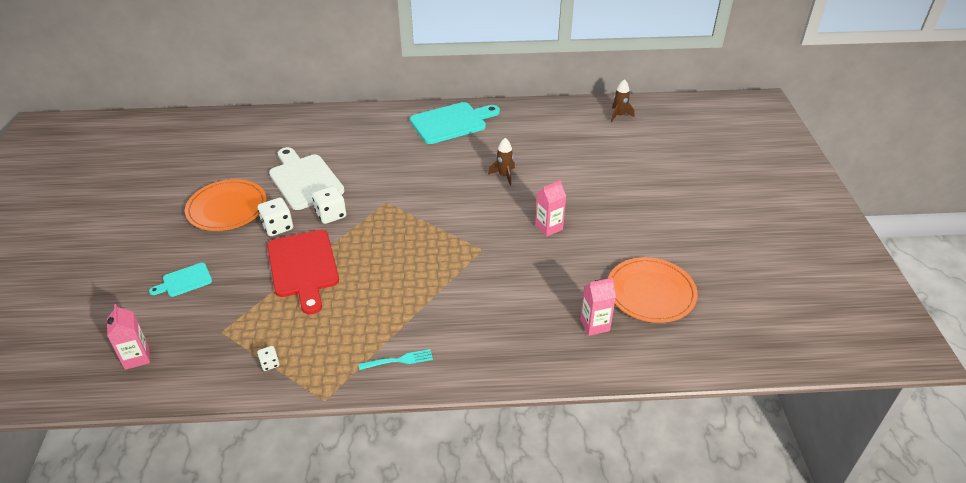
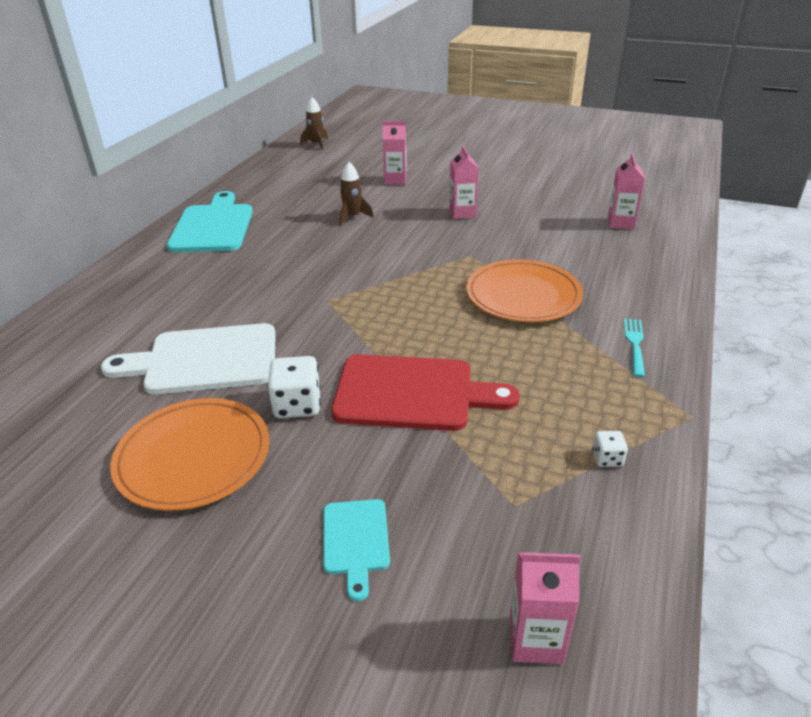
camera: 65 degrees left, 5 degrees down
(331, 215) = (313, 349): white dice -> none
(583, 176) = (395, 180): none -> pink carton
(651, 293) = (588, 190): orange plate -> orange plate (523, 295)

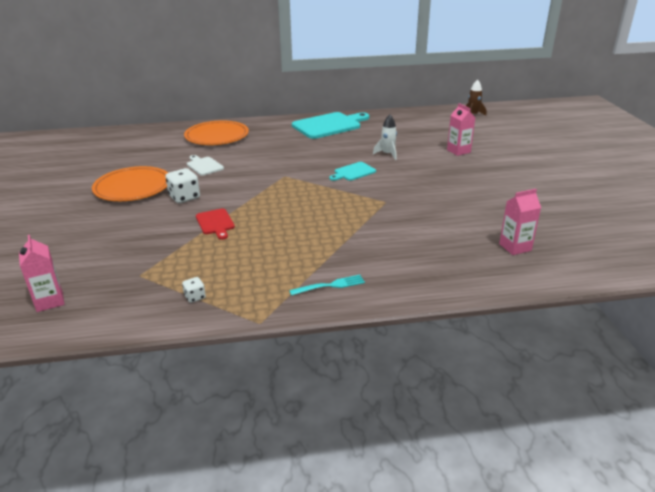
camera: 60 degrees right, 5 degrees down
(204, 360) = (204, 166): white cutting board -> white cutting board, size x0.51
(352, 217) = (387, 154): brown rocket -> white rocket
(356, 540) = (96, 240): turquoise cutting board -> turquoise cutting board (353, 172)
(412, 393) = (215, 223): red cutting board -> red cutting board, size x0.51
(462, 213) = (441, 184): pink carton -> none
(523, 295) = (352, 231): orange plate -> orange plate (217, 136)

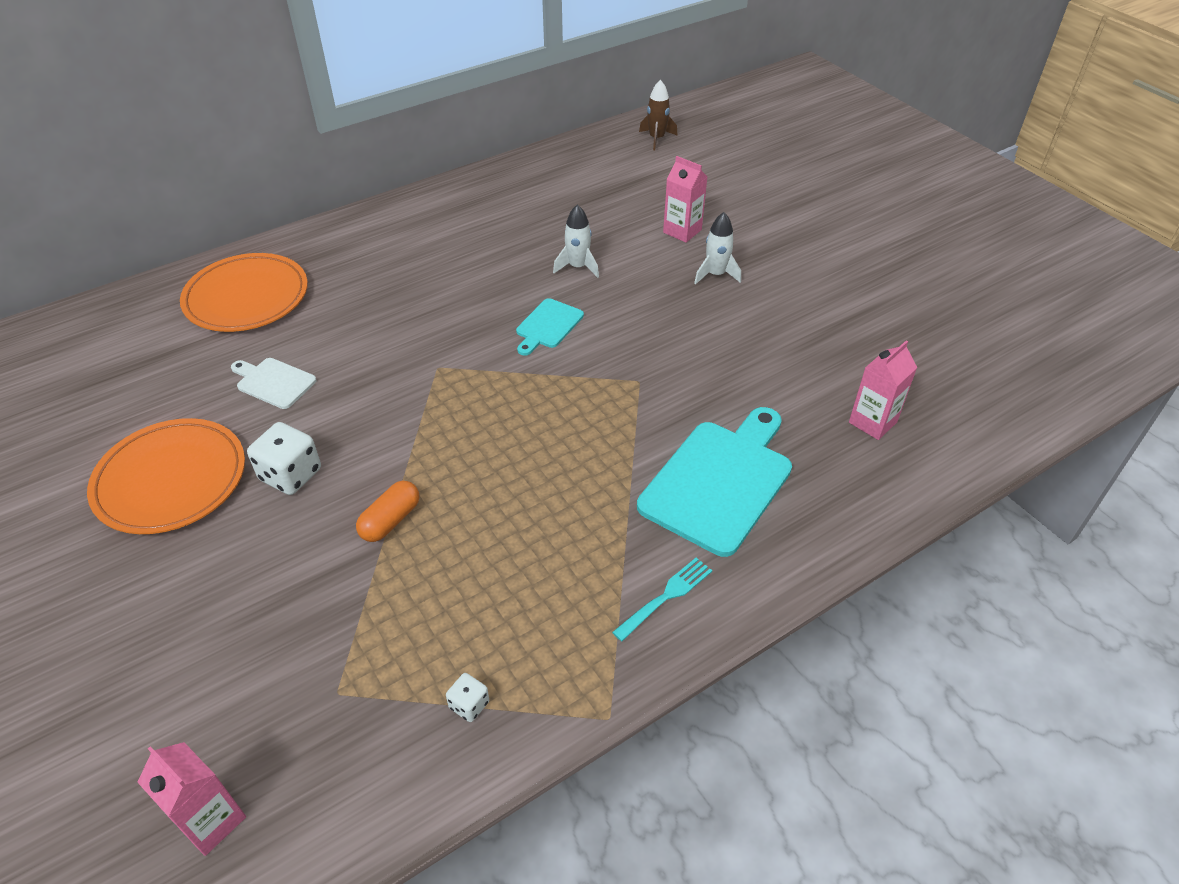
camera: 25 degrees left, 15 degrees up
(215, 223) = (390, 520): red cutting board -> orange capsule
(329, 125) = (437, 218): turquoise cutting board -> turquoise cutting board (719, 481)
(464, 170) = (716, 274): none -> white rocket

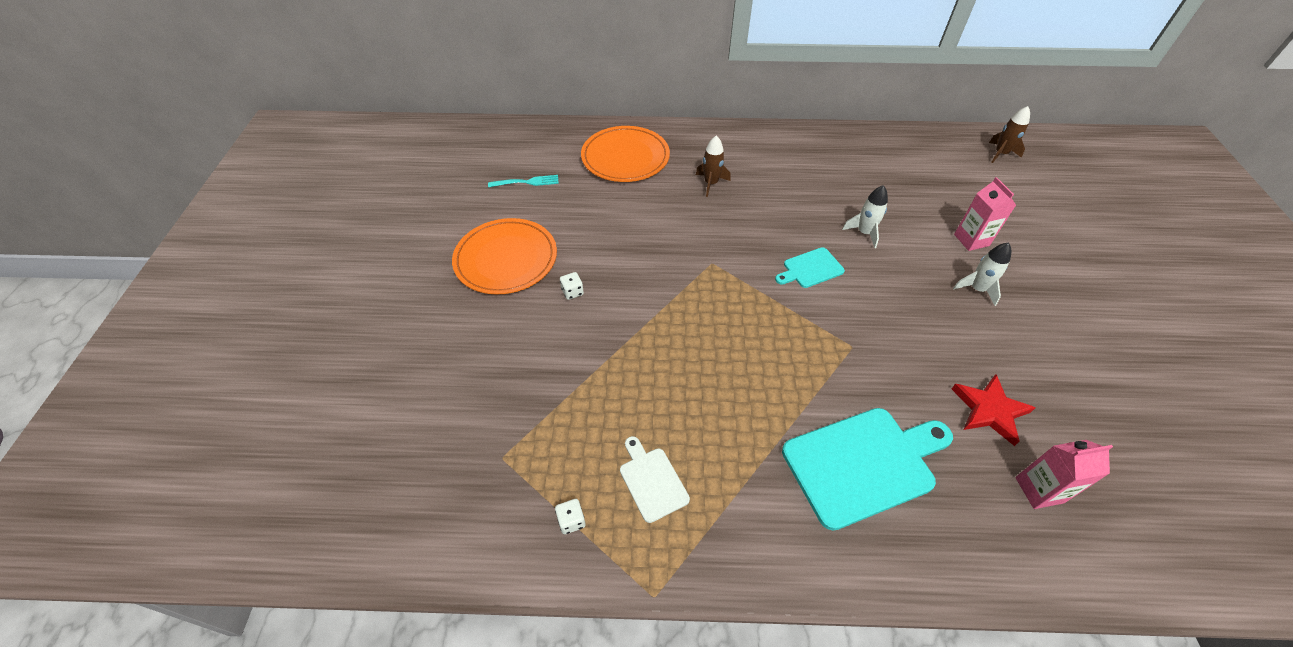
camera: 35 degrees right, 5 degrees up
(211, 820) = (385, 493): pink carton -> none
(273, 382) = (603, 223): white cutting board -> white cutting board (652, 481)
(290, 475) = (572, 292): white dice -> white dice, size x0.54
(376, 284) = (711, 183): none -> brown rocket
(390, 520) = (610, 357): orange capsule -> none
(665, 597) = (757, 531): turquoise fork -> turquoise fork (526, 182)
(794, 377) = (989, 410): none -> red star

